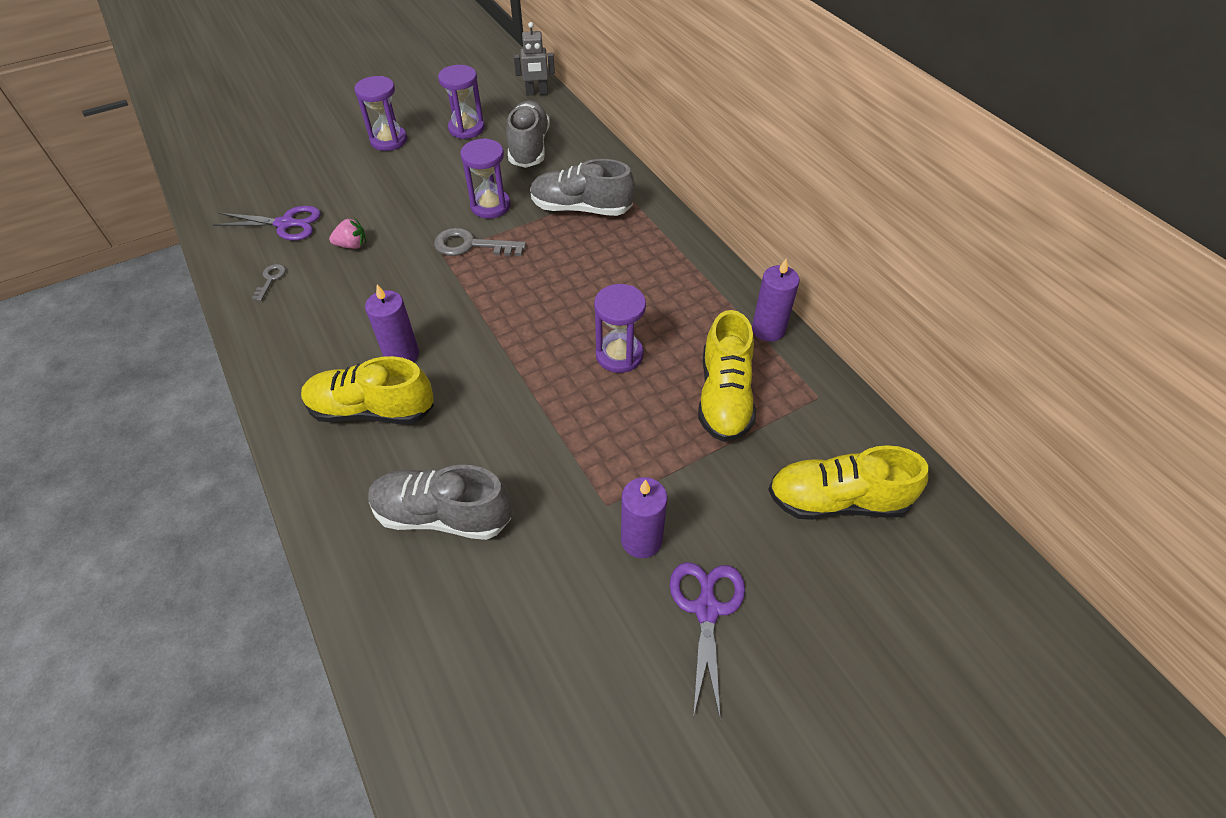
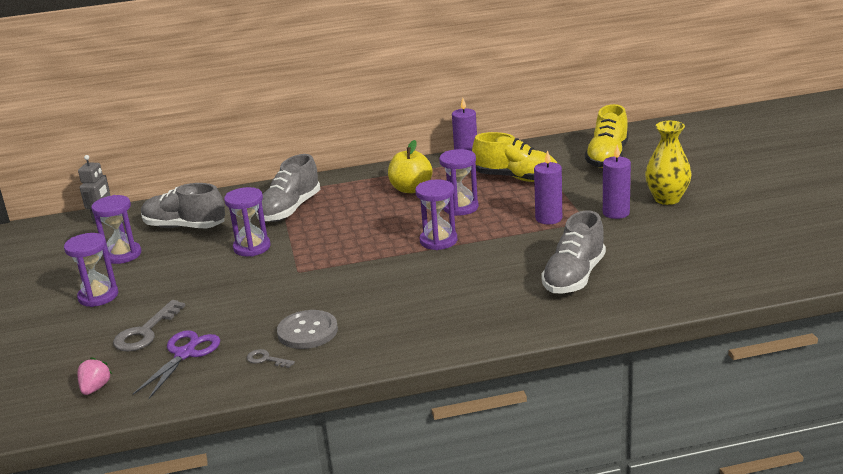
camera: 70 degrees left, 25 degrees down
(320, 294) = (307, 331): none -> grey button
(352, 245) = (250, 316): pink strawberry -> pink strawberry (95, 388)
(372, 410) = (463, 304): yellow shoe -> none
(402, 355) = (409, 291): purple candle -> purple candle (548, 218)
(471, 245) = (298, 258): grey key -> grey key (145, 332)
(525, 353) = (438, 241): none -> purple hourglass
(660, 295) = (411, 189): none -> yellow apple
(707, 608) = (667, 199): purple scissors -> yellow vase

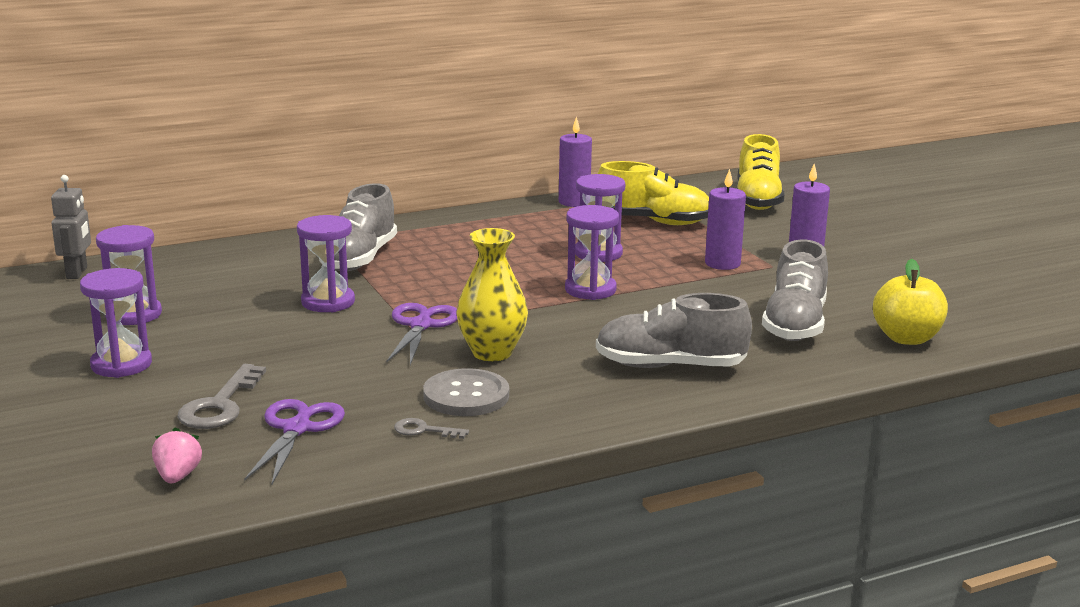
camera: 15 degrees left, 5 degrees down
(184, 226) = (212, 280): grey shoe -> grey shoe (670, 366)
(305, 269) = (421, 325): none -> purple scissors
(411, 189) = (518, 234): yellow apple -> yellow apple (906, 338)
(667, 199) = (859, 242): yellow vase -> yellow vase (492, 352)

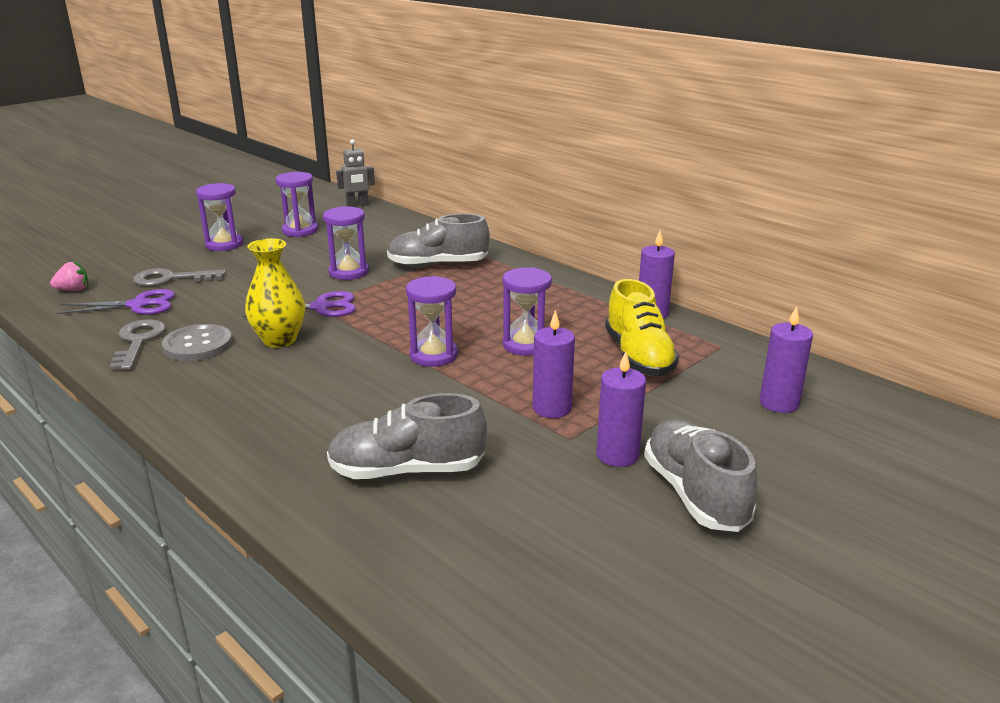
camera: 70 degrees right, 5 degrees up
(424, 430) = (138, 342): grey key -> grey key, size x1.86
(670, 366) = (276, 416): grey shoe -> grey shoe (695, 494)
(757, 200) = (779, 403): yellow shoe -> purple candle
(906, 338) = (405, 552): yellow apple -> none

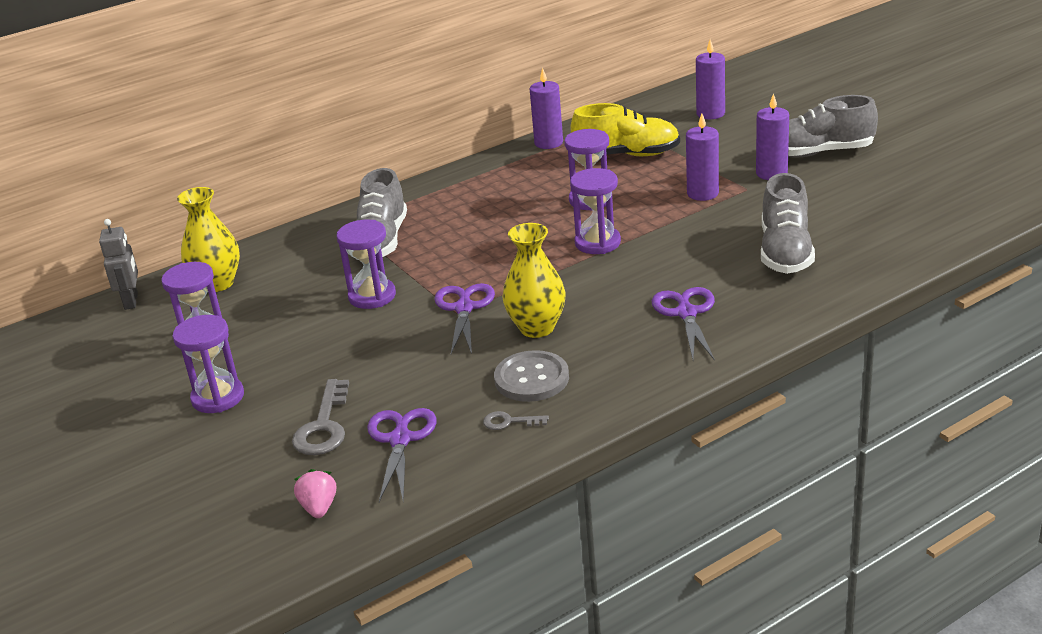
camera: 75 degrees left, 5 degrees up
(138, 342) = (509, 422): grey key -> grey key, size x0.54
(284, 412) = (686, 313): none -> purple scissors
(377, 223) = (218, 283): none -> yellow vase

